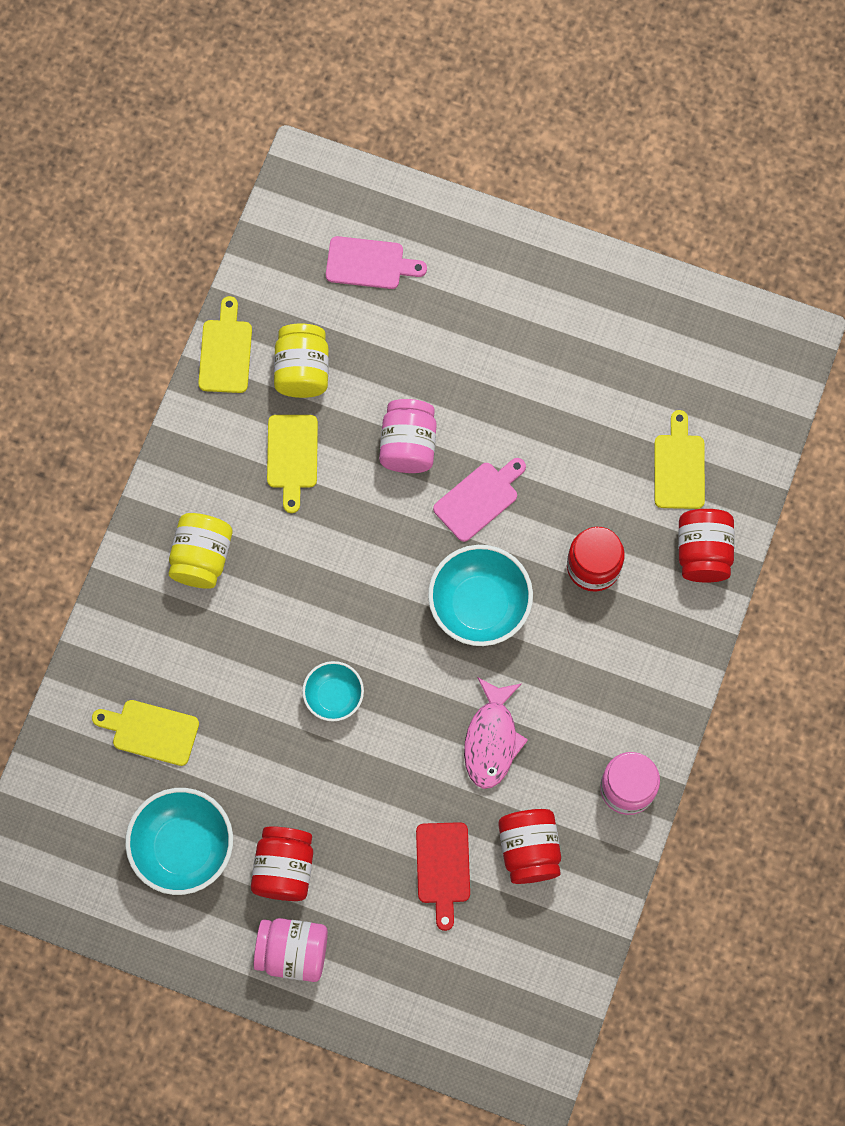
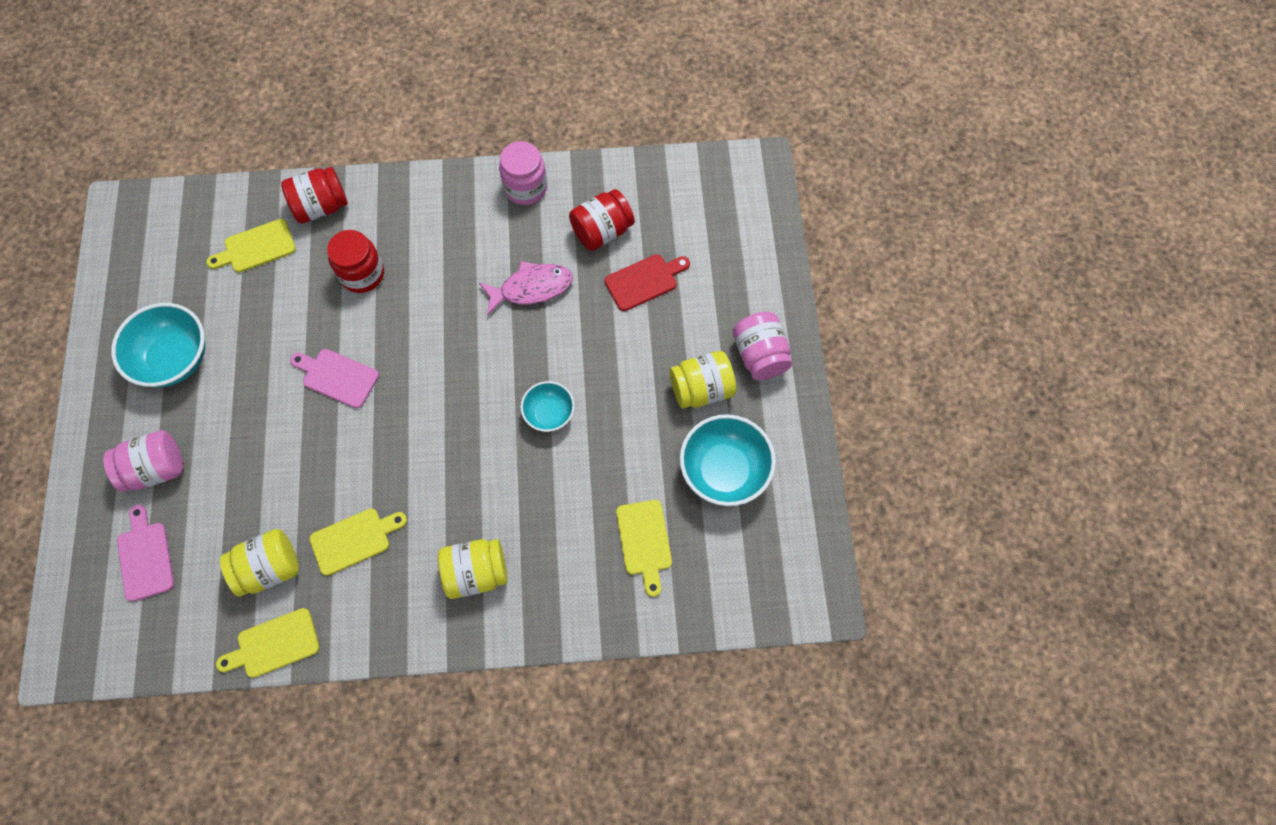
camera: 115 degrees left, 5 degrees down
(284, 868) = (701, 389): red jar -> yellow jar
(408, 445) = (309, 450): pink jar -> pink jar (156, 469)
(479, 605) = (428, 340): turquoise bowl -> turquoise bowl (175, 359)

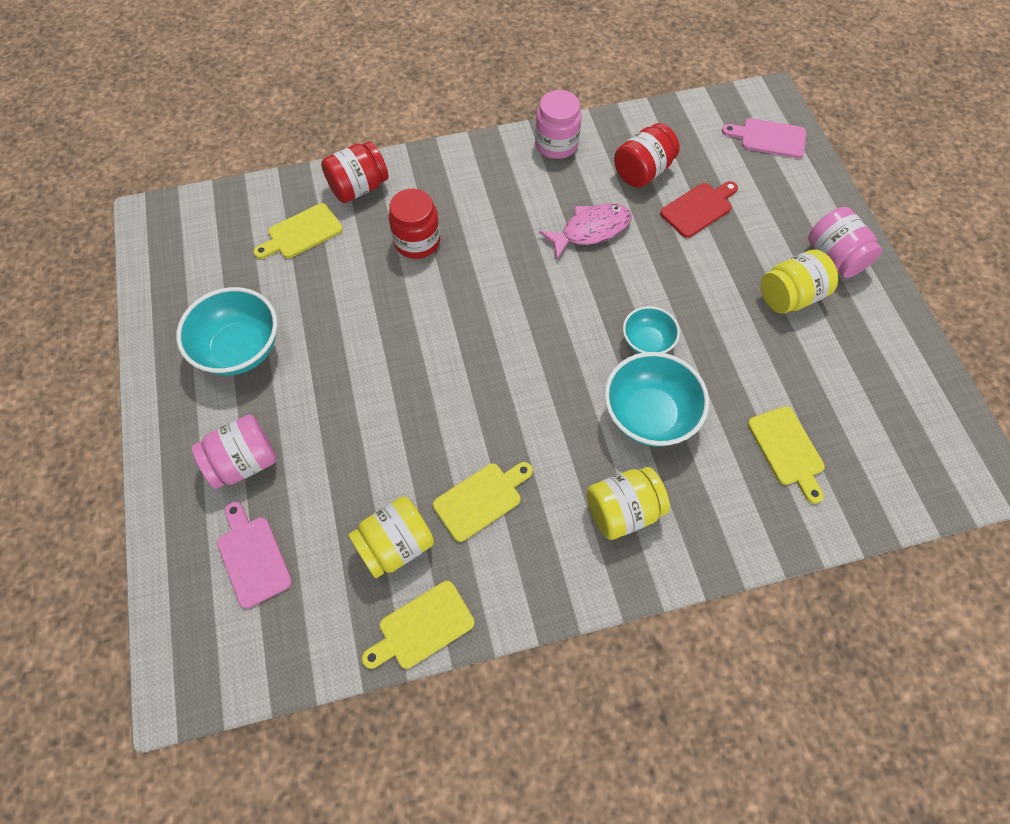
camera: 10 degrees left, 5 degrees down
(337, 377) = (418, 340): pink cutting board -> pink cutting board (769, 138)
(724, 471) = (841, 368): turquoise bowl -> turquoise bowl (649, 415)

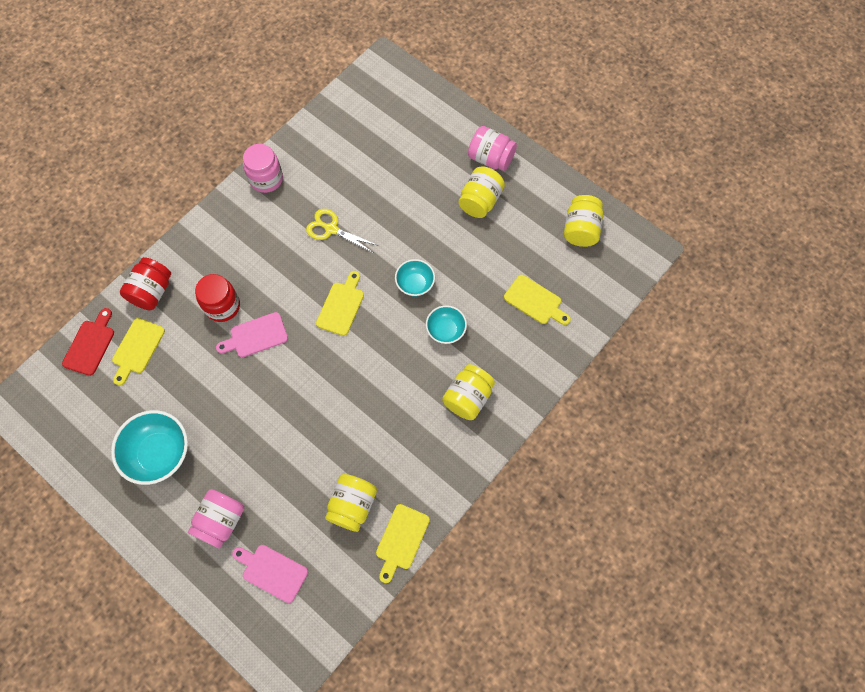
camera: 35 degrees left, 5 degrees up
(481, 499) = (383, 445): yellow cutting board -> yellow cutting board (341, 306)
(591, 230) = (331, 229): pink fish -> yellow scissors
(642, 171) = (337, 166): red jar -> none
(649, 415) = (446, 330): turquoise bowl -> turquoise bowl, size x0.58
(698, 208) = (389, 172): red cutting board -> red cutting board (90, 345)
(769, 138) = (402, 94): pink cutting board -> pink cutting board (256, 336)
(904, 401) = (581, 229): none -> yellow jar

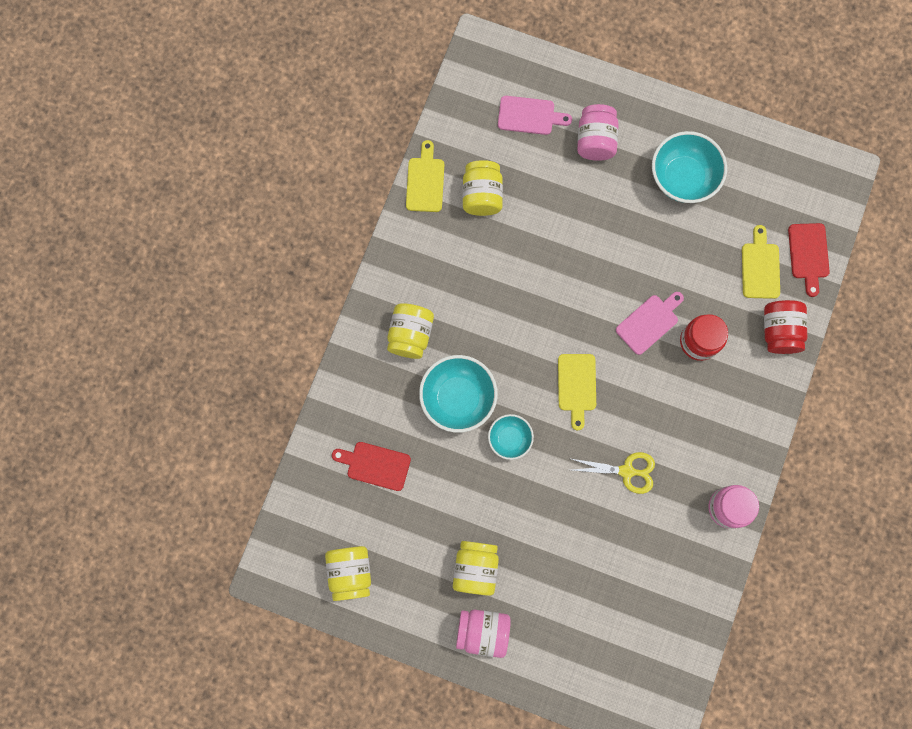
camera: 160 degrees right, 10 degrees up
(446, 330) = (458, 398): turquoise bowl -> turquoise bowl, size x1.71
(535, 301) = (375, 465): yellow cutting board -> red cutting board

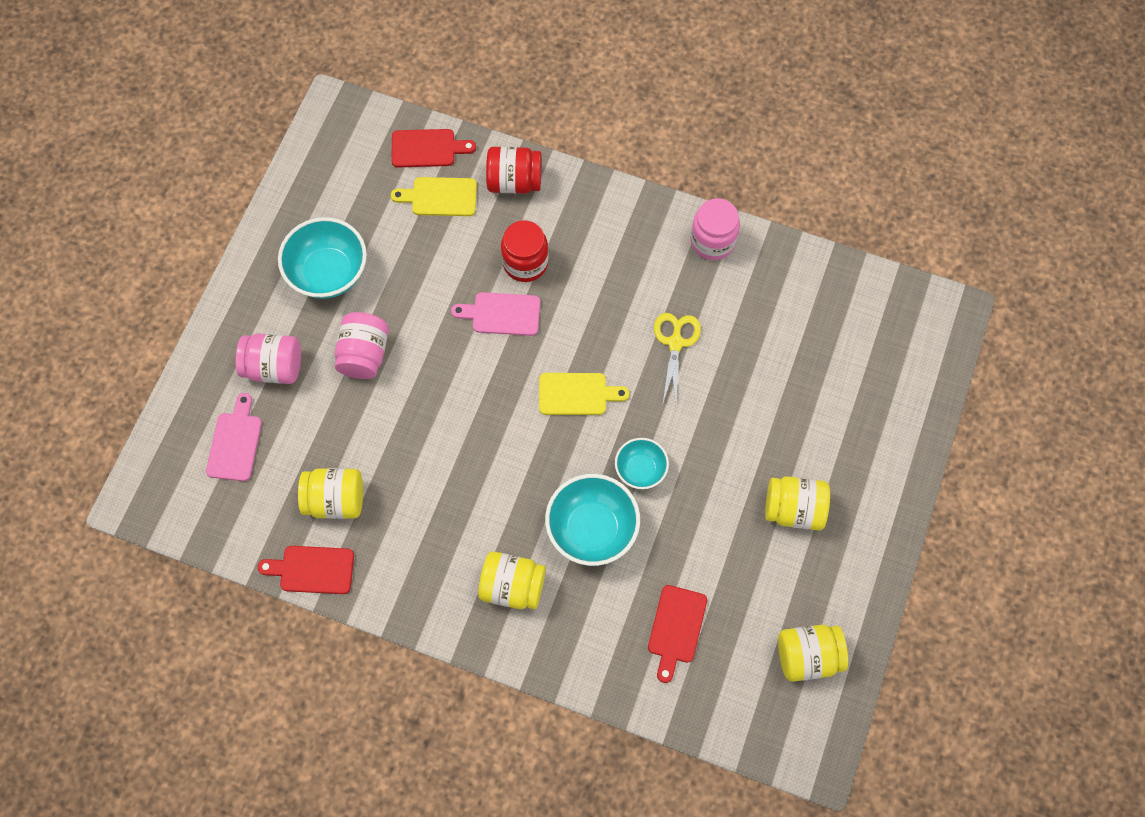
camera: 90 degrees left, 10 degrees down
(425, 181) = (312, 569): yellow cutting board -> red cutting board
(483, 631) = (865, 501): pink jar -> pink jar (364, 354)
(649, 322) = (502, 314): pink cutting board -> pink cutting board turned 45 degrees counterclockwise

